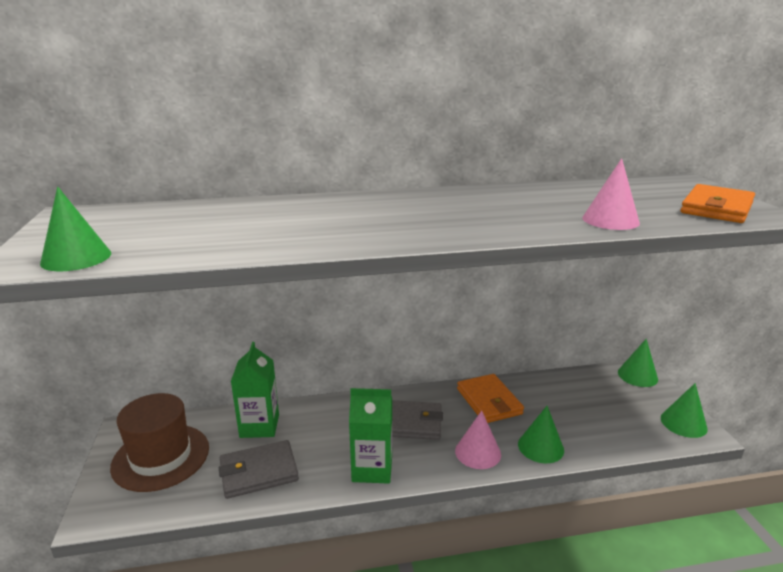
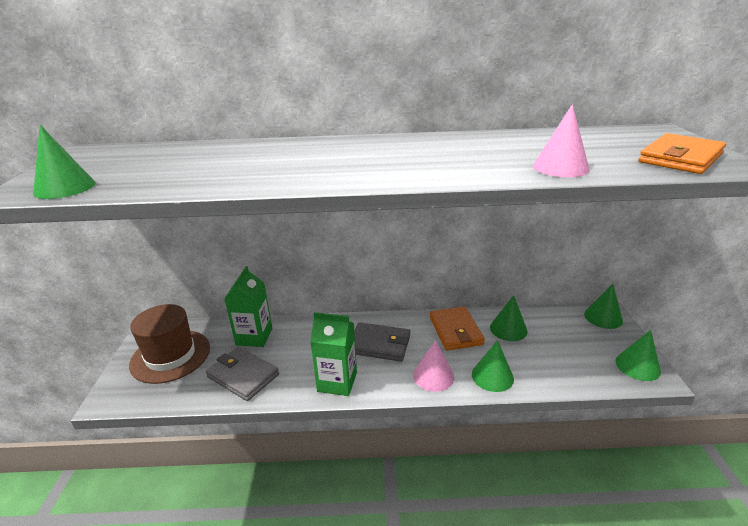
camera: 10 degrees right, 5 degrees up
(258, 472) = (243, 376): grey wallet -> grey wallet turned 45 degrees clockwise
(544, 395) = (508, 329): none -> green cone

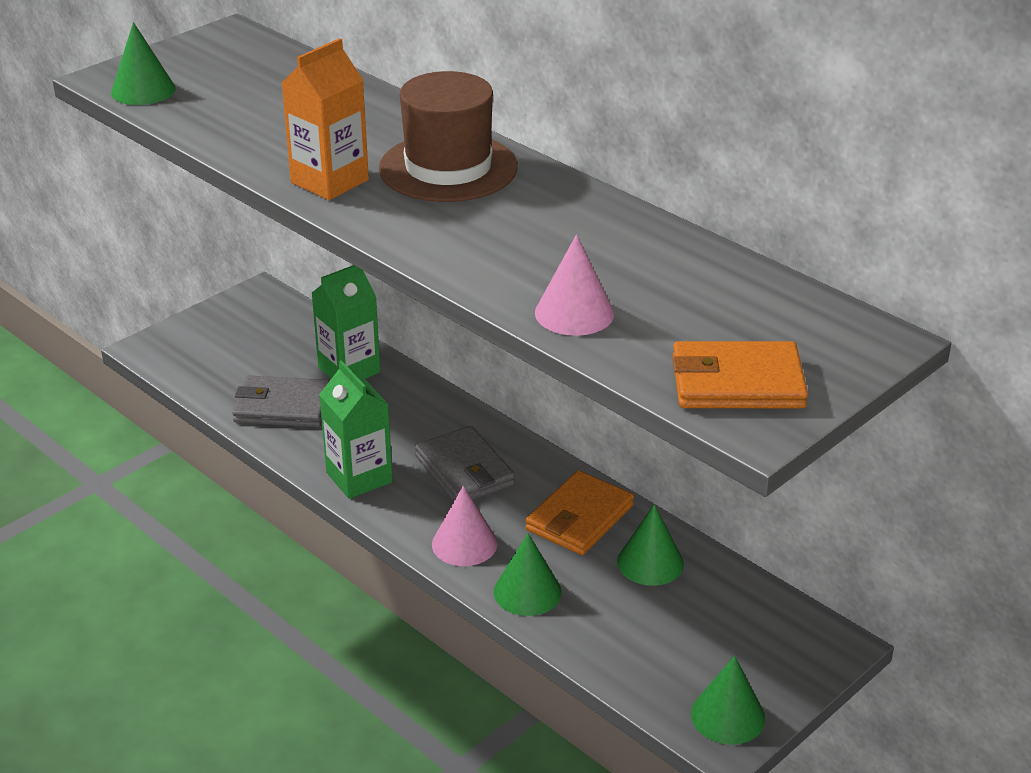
camera: 45 degrees right, 5 degrees up
(170, 356) = (245, 338): brown hat -> brown hat (448, 168)
(243, 376) = (282, 406): grey wallet -> grey wallet turned 75 degrees counterclockwise
(303, 176) = (329, 181): none -> orange carton
(603, 317) = (815, 643): green cone -> none

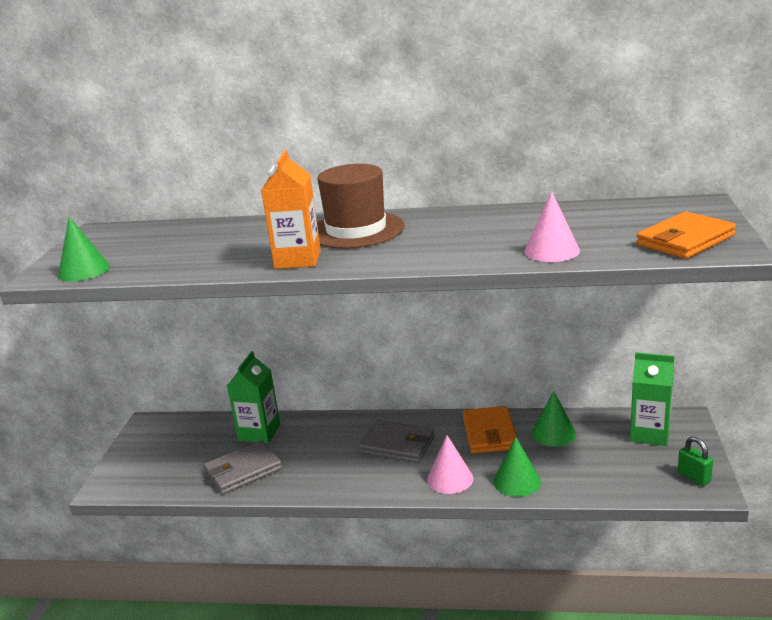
camera: 35 degrees left, 10 degrees down
(359, 477) = (342, 480): green carton -> green carton (650, 433)
(727, 716) = (694, 477): green cone -> green padlock

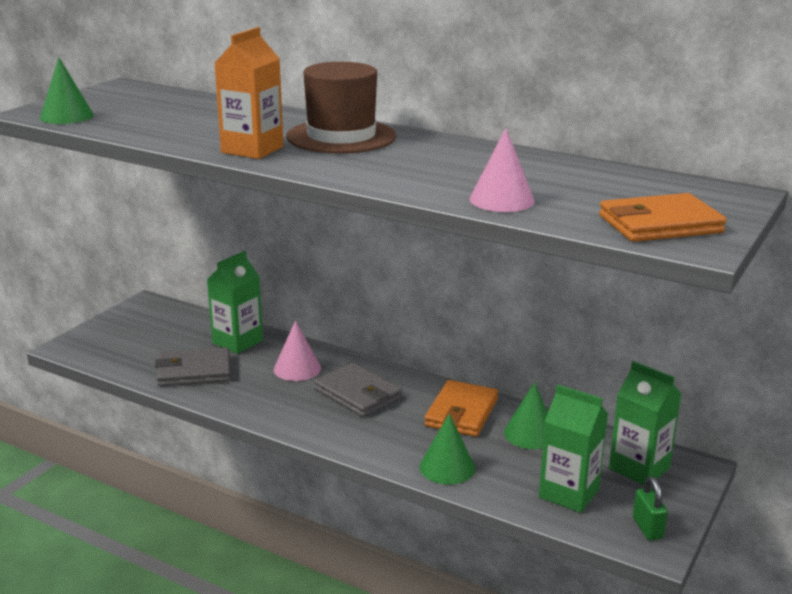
camera: 20 degrees right, 0 degrees up
(450, 478) = (381, 442): pink cone -> pink cone (297, 368)
(619, 470) = (568, 493): none -> green carton

